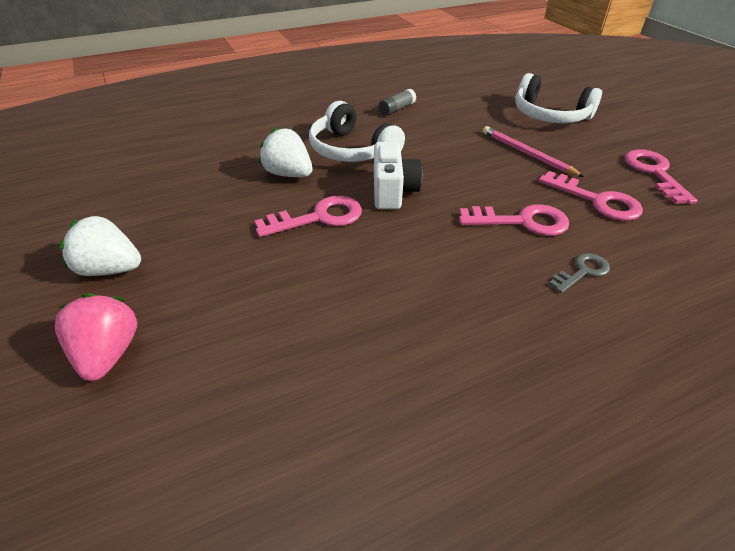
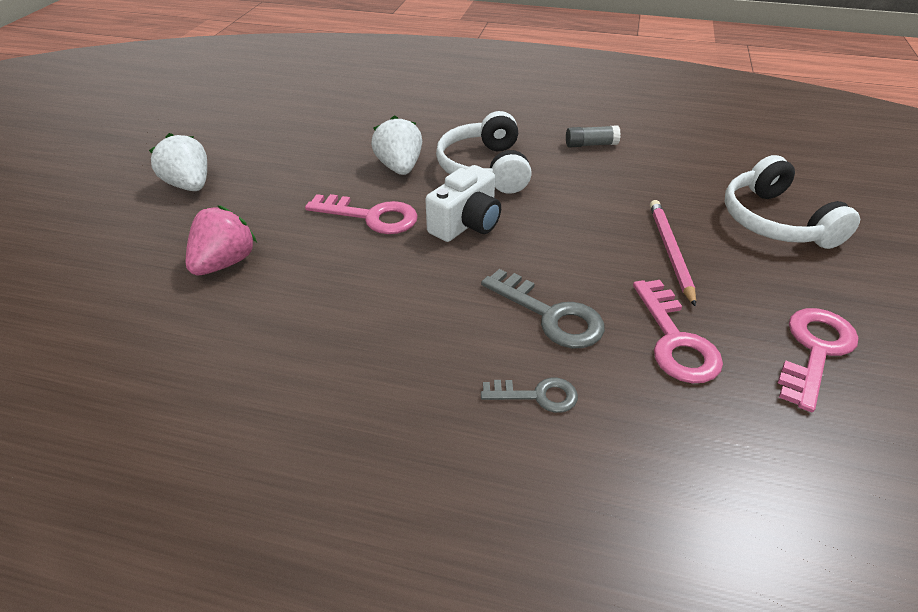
camera: 40 degrees right, 0 degrees up
(108, 354) = (120, 242): pink strawberry -> pink strawberry (225, 263)
(522, 222) = (550, 315): pink key -> grey key

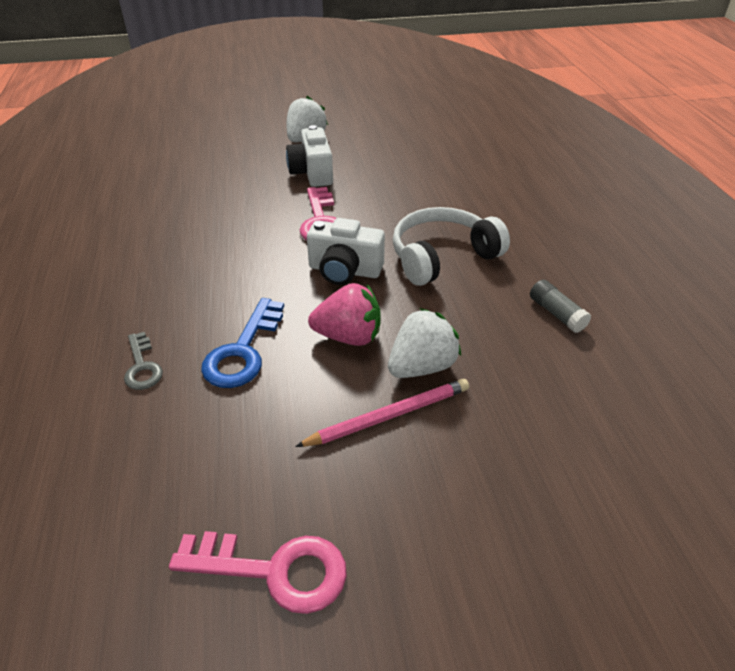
camera: 65 degrees right, 0 degrees up
(225, 263) = (228, 184): pink strawberry -> pink strawberry (348, 336)
(270, 199) = (312, 173): none -> white camera
(399, 167) = (403, 212): white strawberry -> white strawberry (421, 366)
(550, 315) = (243, 351): grey key -> blue key
(675, 340) = (244, 442): pink key -> none
(775, 221) = (523, 510): white headphones -> none

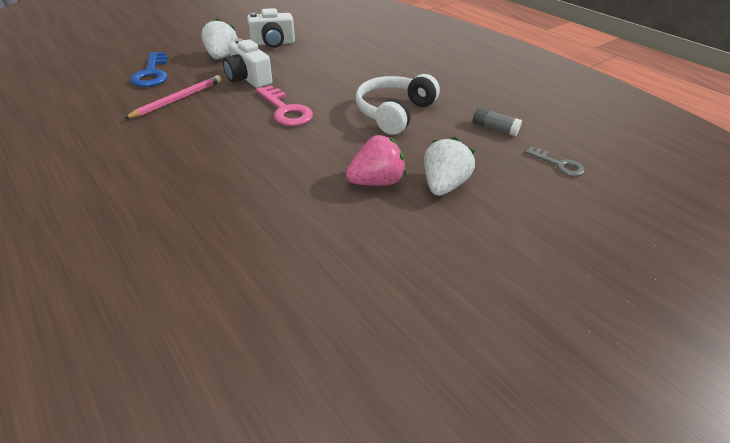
camera: 30 degrees left, 0 degrees up
(142, 366) = (225, 258): grey key -> grey key (558, 164)
(243, 351) = (304, 217): blue key -> blue key (152, 73)
(274, 570) = (468, 362): pink key -> none
(344, 271) = (333, 139): white camera -> white camera (273, 43)
(389, 416) = (450, 224): pink pencil -> pink pencil (178, 99)

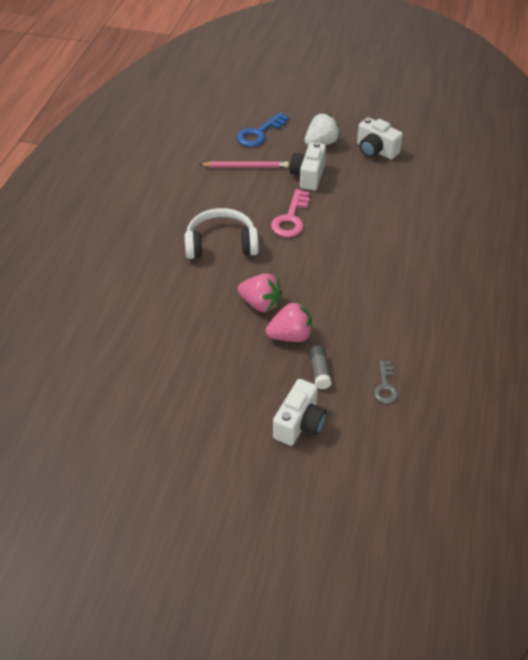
camera: 55 degrees right, 5 degrees up
(394, 113) = (353, 270): white headphones -> white headphones (221, 244)
(443, 185) = (290, 336): white strawberry -> pink strawberry
(494, 128) = (397, 332): grey glue stick -> grey glue stick (319, 372)
(580, 242) = (299, 424): none -> white camera

